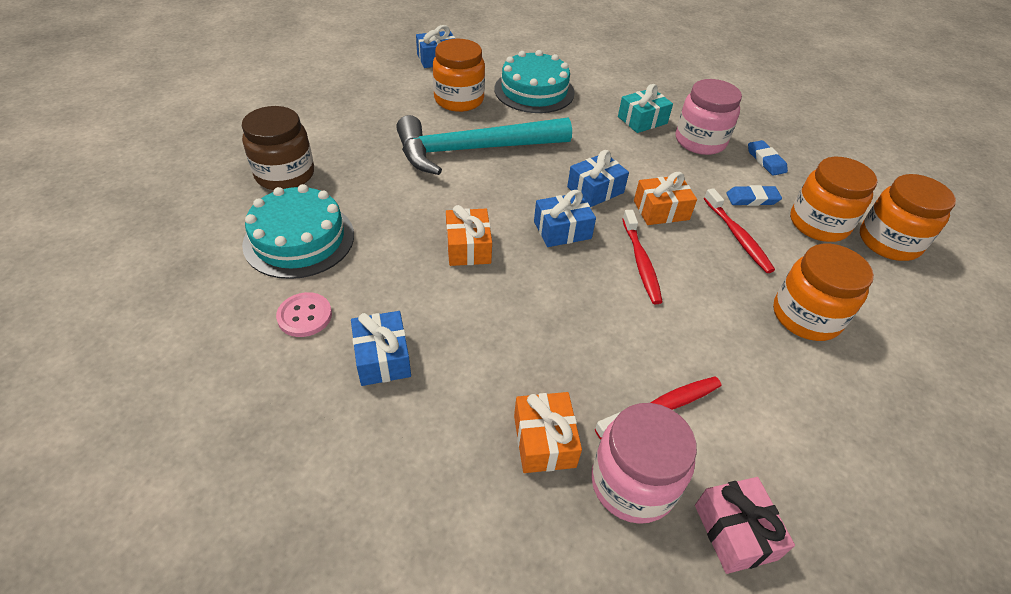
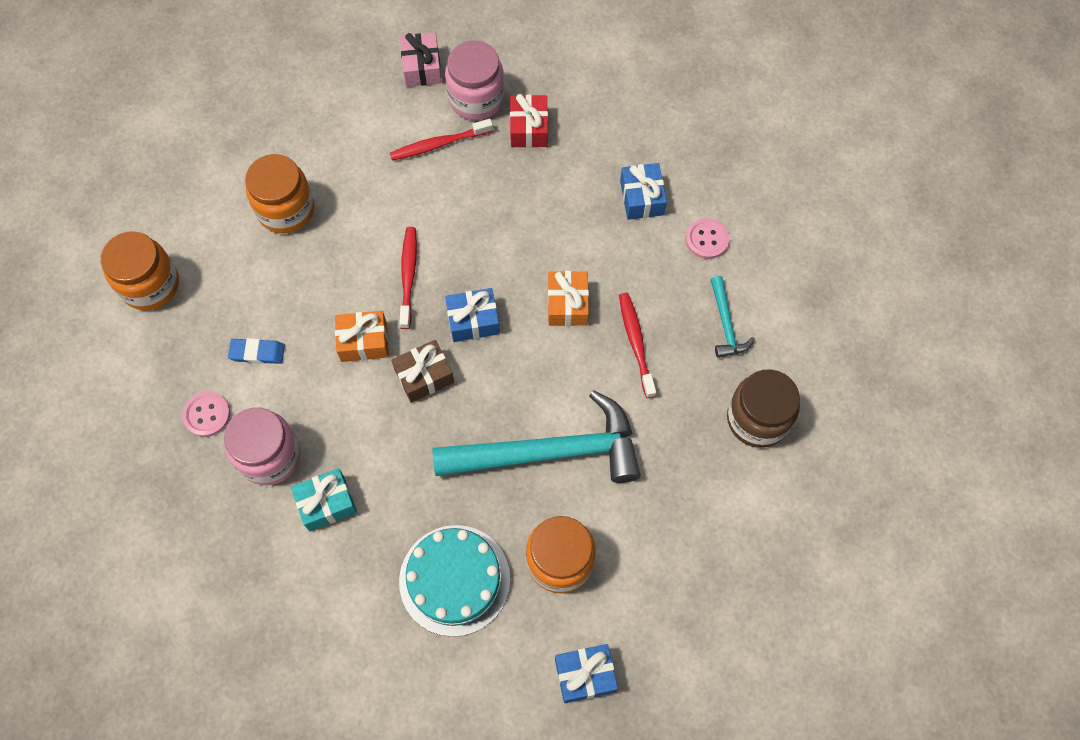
camera: 170 degrees left, 20 degrees up
(299, 239) = (726, 324): turquoise cake -> turquoise hammer
(544, 441) = (529, 128): orange gift -> red gift
(595, 190) = (424, 376): blue gift -> brown gift
(737, 236) = (300, 301): red toothbrush -> red toothbrush (636, 343)
(766, 161) = (207, 415): blue eraser -> pink button
(818, 224) = (207, 313): orange jar -> none

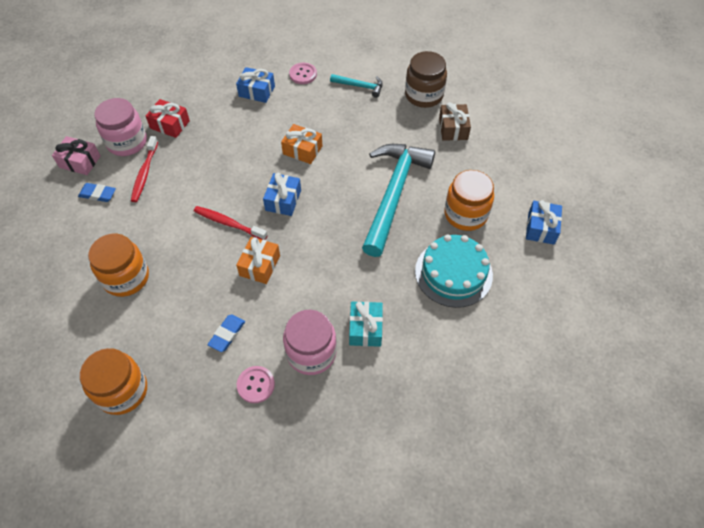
camera: 65 degrees left, 10 degrees down
(384, 114) = (98, 194): none -> blue eraser
(424, 376) = (305, 240): brown gift -> brown gift (453, 128)
(636, 343) = (347, 128): red toothbrush -> none

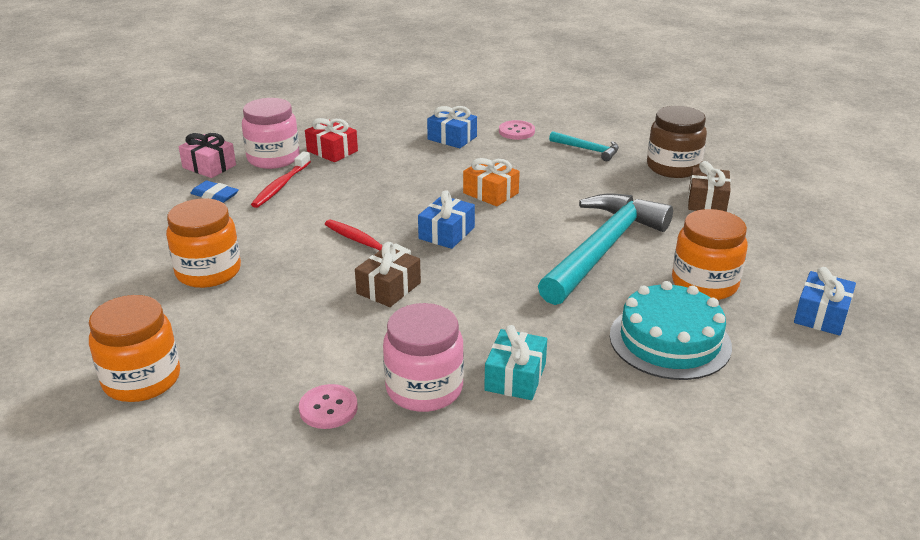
camera: 15 degrees right, 25 degrees down
(227, 334) = (312, 348): blue eraser -> none
(260, 265) = (388, 288): orange gift -> brown gift

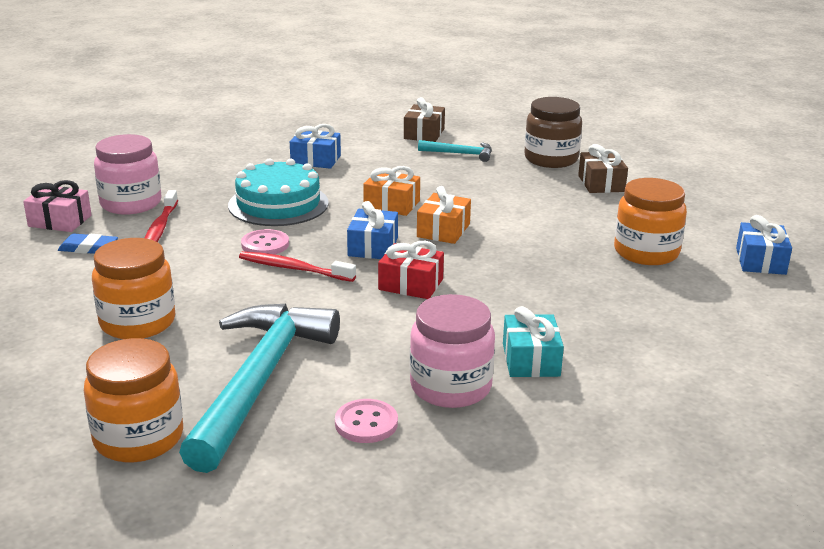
camera: 20 degrees left, 5 degrees down
(332, 151) = (193, 188): red gift -> red gift (411, 284)
(388, 288) = (349, 305): brown gift -> brown gift (424, 134)
(516, 131) = (378, 146): pink button -> pink button (265, 244)
(520, 227) = (443, 230): none -> orange gift
(602, 249) = (534, 238): turquoise hammer -> turquoise hammer (259, 381)
(670, 340) = (648, 304): turquoise cake -> turquoise cake (278, 204)

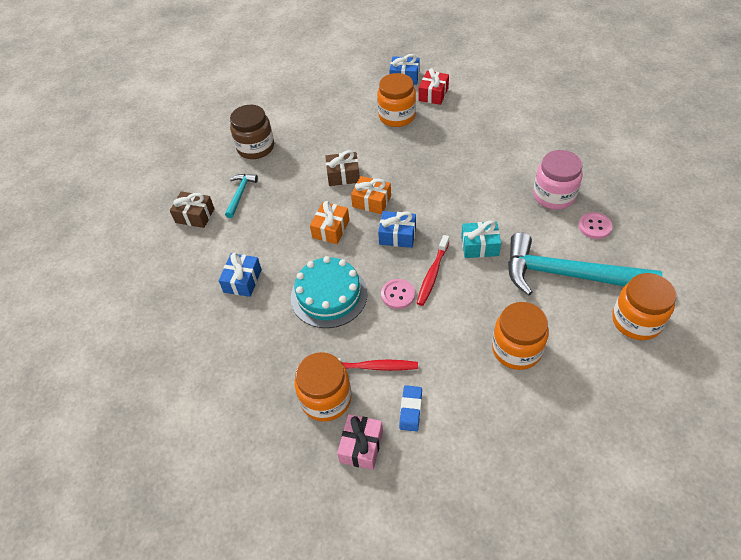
camera: 85 degrees left, 25 degrees up
(131, 203) = (326, 399): pink jar -> orange jar
(411, 284) = (447, 215): red gift -> red gift (433, 94)
(530, 360) = (521, 166): turquoise gift -> turquoise gift (479, 246)
(601, 183) = (299, 127): brown gift -> brown gift (343, 175)

